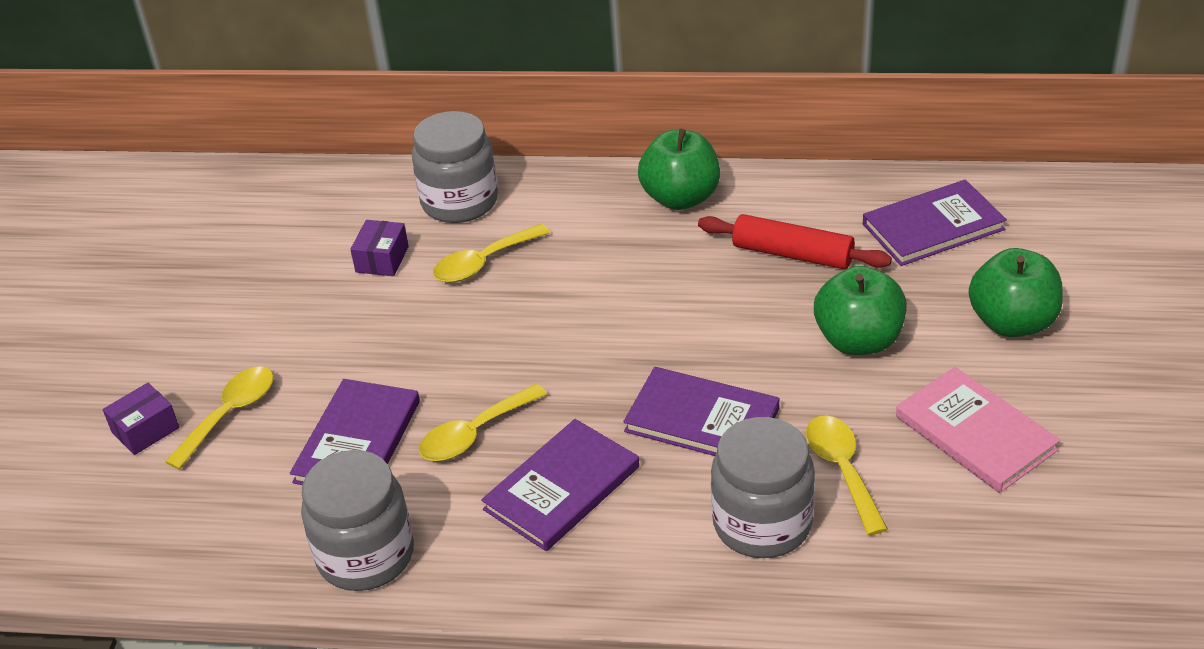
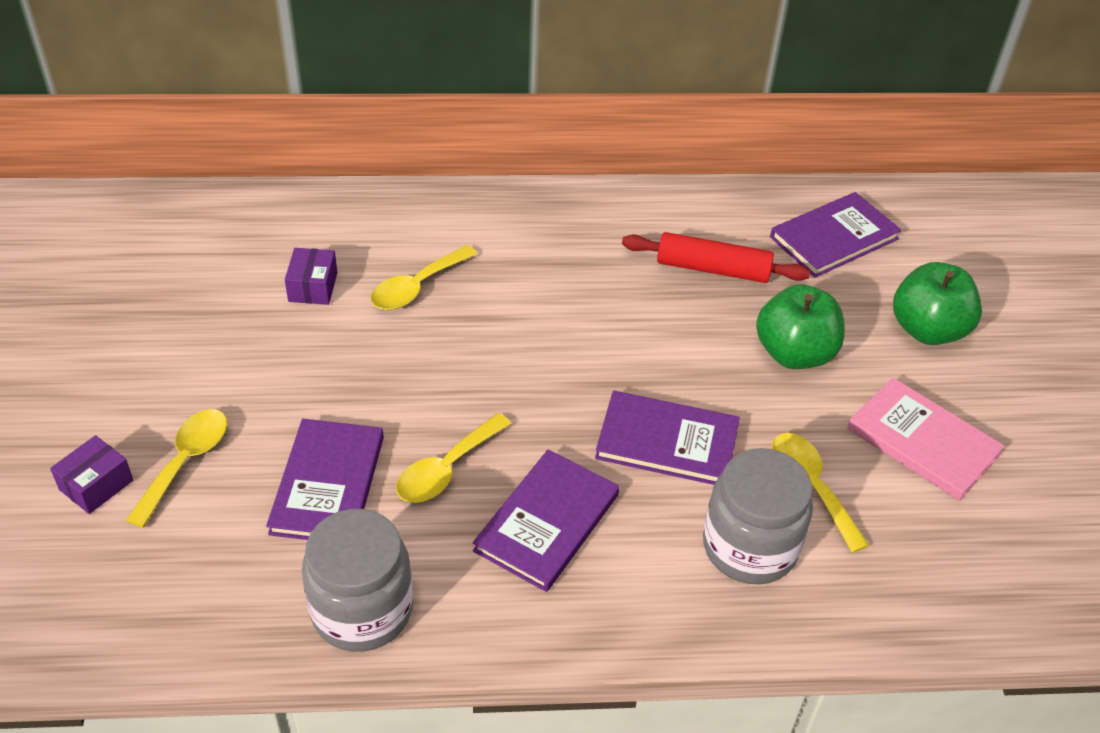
camera: 15 degrees left, 5 degrees up
(459, 201) = (379, 224): grey jar -> none
(680, 198) = (594, 215): green apple -> none

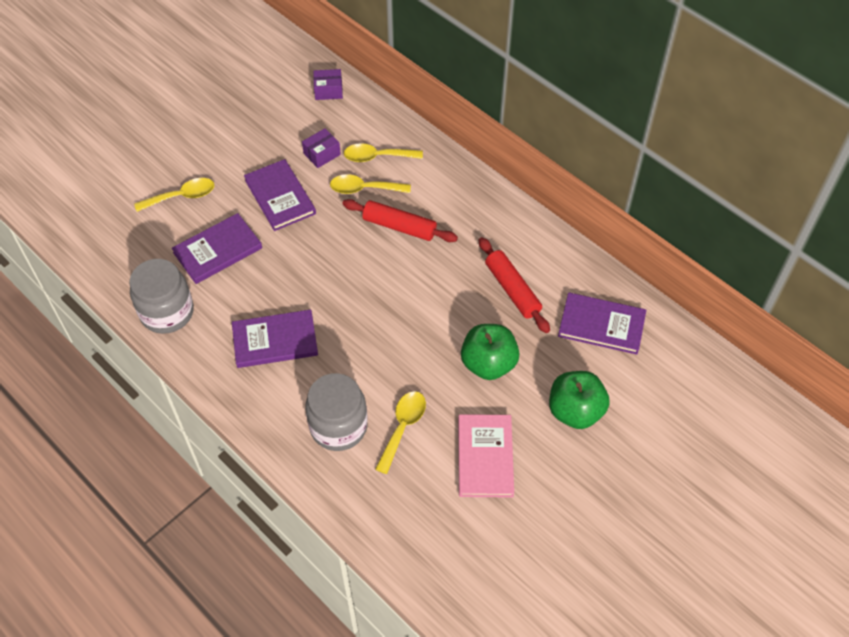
camera: 50 degrees right, 10 degrees up
(96, 485) = (143, 180): purple box -> purple box (328, 91)
(446, 469) = (267, 283): yellow spoon -> yellow spoon (377, 157)
(512, 295) = (399, 226): none -> red rolling pin
(667, 442) = (370, 352): purple book -> purple book (280, 197)

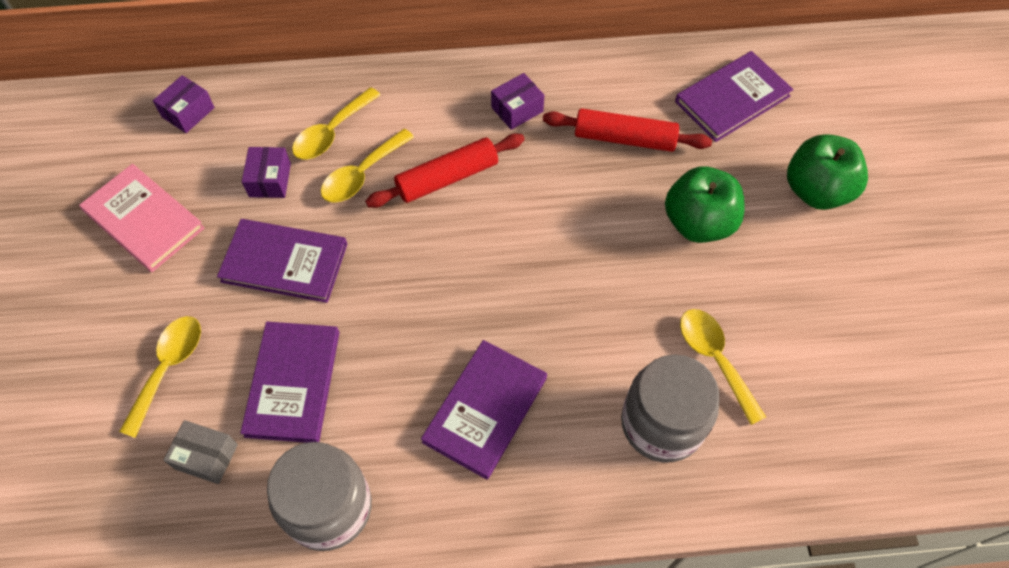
camera: 50 degrees left, 5 degrees up
(151, 246) = (206, 456): none -> grey box
(479, 226) = (517, 109): none -> purple box
(485, 457) = (812, 307): pink book -> pink book (144, 220)

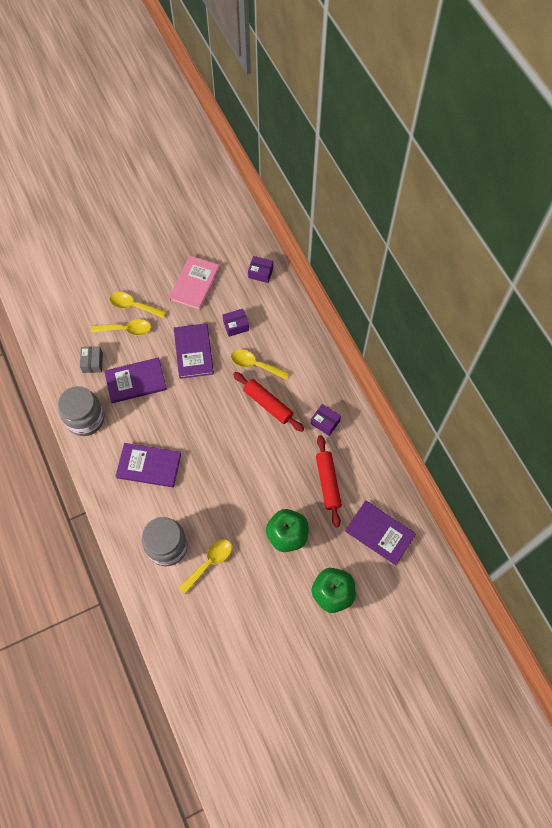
camera: 70 degrees right, 5 degrees up
(331, 133) = (274, 341): yellow spoon -> yellow spoon (133, 306)

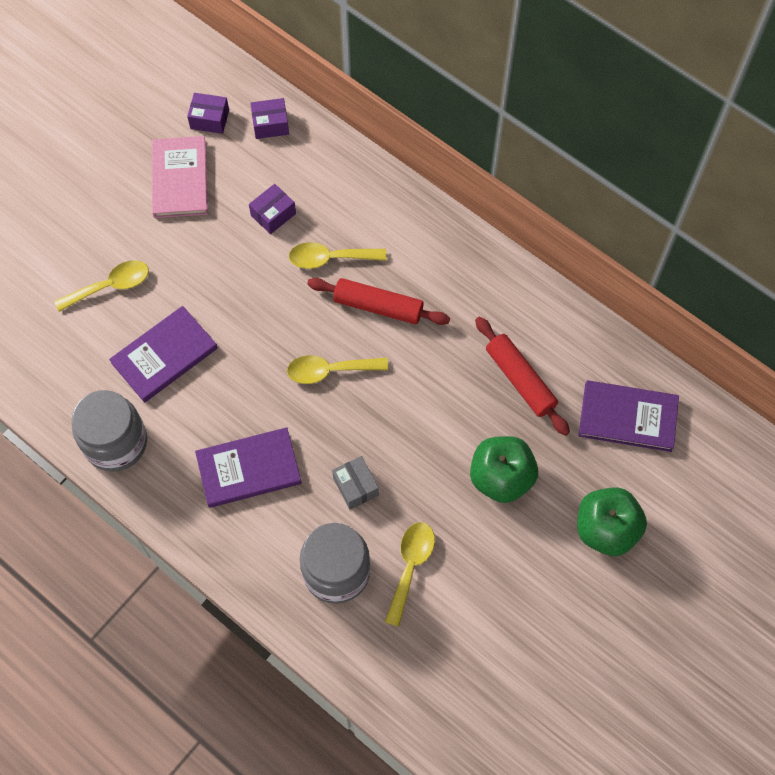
camera: 25 degrees left, 0 degrees up
(92, 362) = (83, 356): grey box -> grey box (355, 486)
(133, 306) = (103, 247): yellow spoon -> yellow spoon (329, 371)
(193, 352) = (230, 277): purple book -> none
(325, 422) = (473, 298): purple box -> purple box (209, 119)

